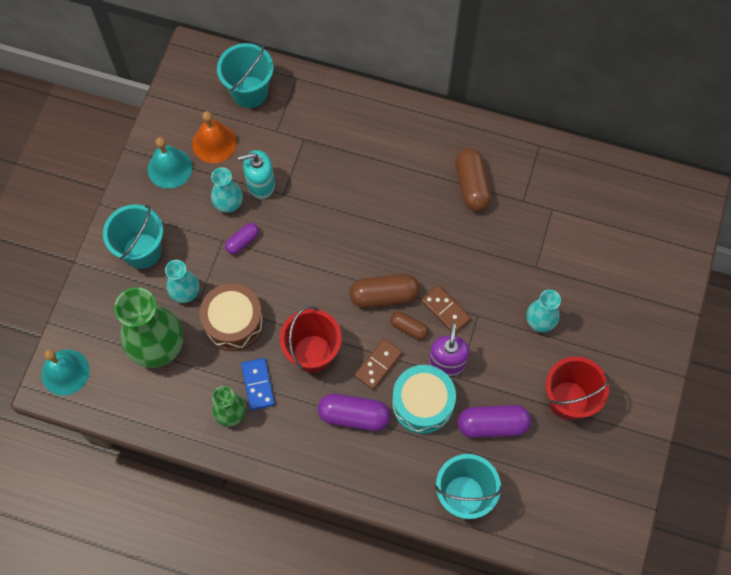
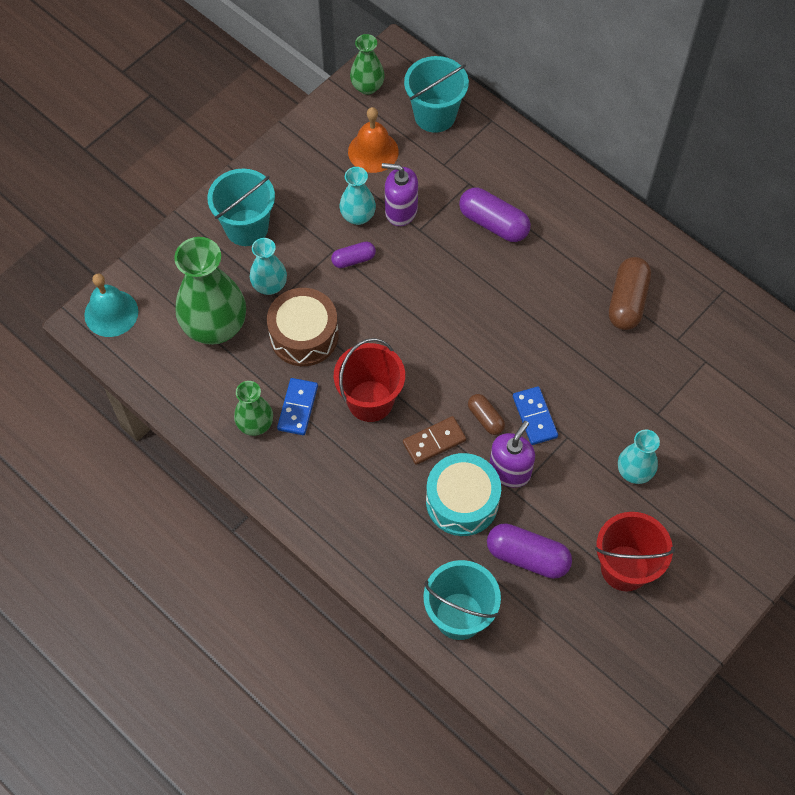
camera: 25 degrees right, 5 degrees down
(170, 168) = (315, 158): turquoise bell -> none
(183, 89) = (367, 87): none -> green vase
(261, 184) = (401, 210): turquoise soap dispenser -> purple soap dispenser
(354, 415) = (382, 482): purple capsule -> purple capsule (493, 223)
(384, 295) = (475, 374): brown capsule -> none
(445, 310) = (535, 417): brown domino -> blue domino

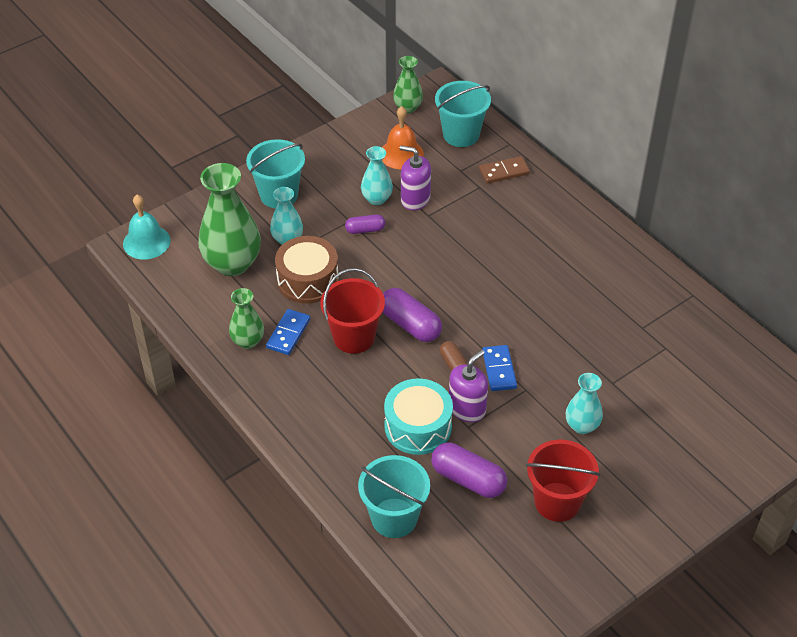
camera: 10 degrees right, 15 degrees down
(434, 441) = (403, 376): brown domino -> brown domino (504, 171)
(493, 223) = (494, 219): purple capsule -> purple capsule (410, 324)
(627, 301) = (602, 292): brown capsule -> none

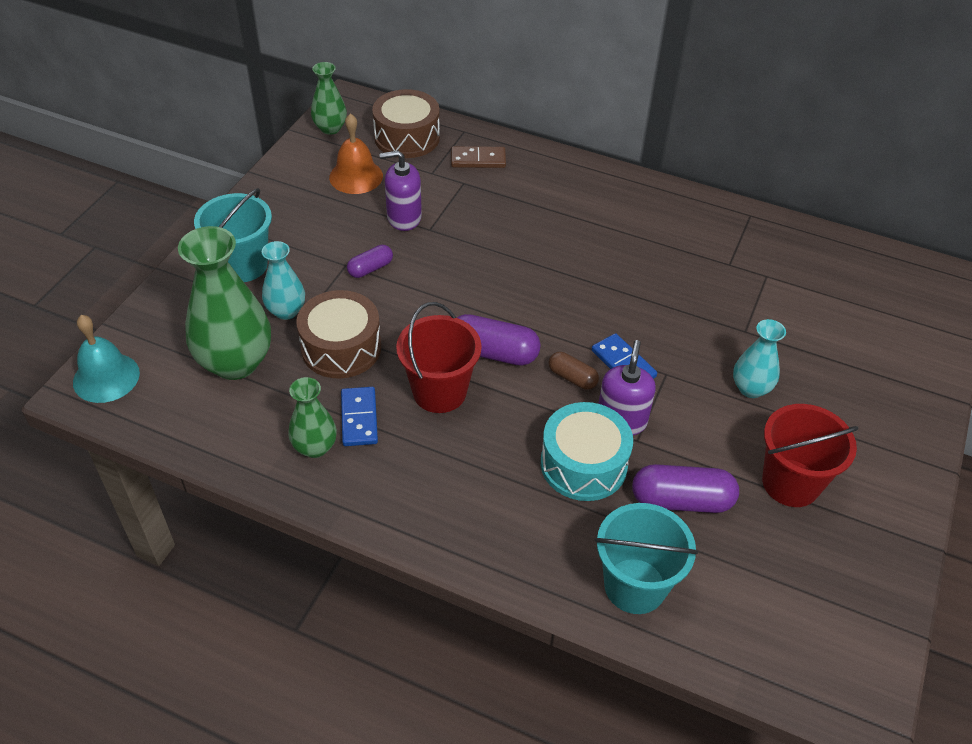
camera: 30 degrees left, 0 degrees up
(376, 199) = (361, 231): turquoise vase -> none
(461, 134) = (407, 137): turquoise bucket -> brown drum
(504, 171) = (478, 159): brown domino -> brown domino turned 45 degrees clockwise

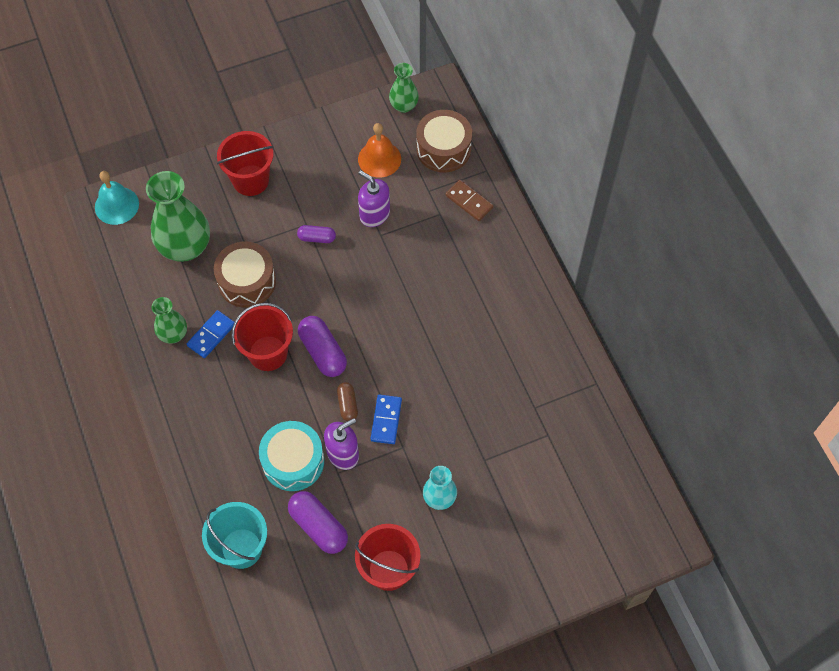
camera: 45 degrees right, 15 degrees up
(243, 265) = (251, 180): turquoise bucket -> red bucket
(286, 311) = (243, 232): turquoise vase -> none

